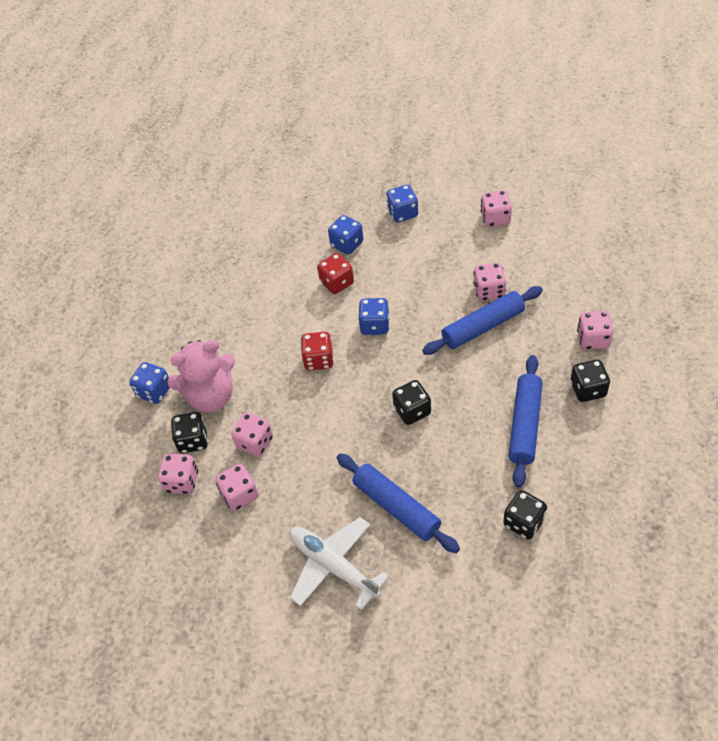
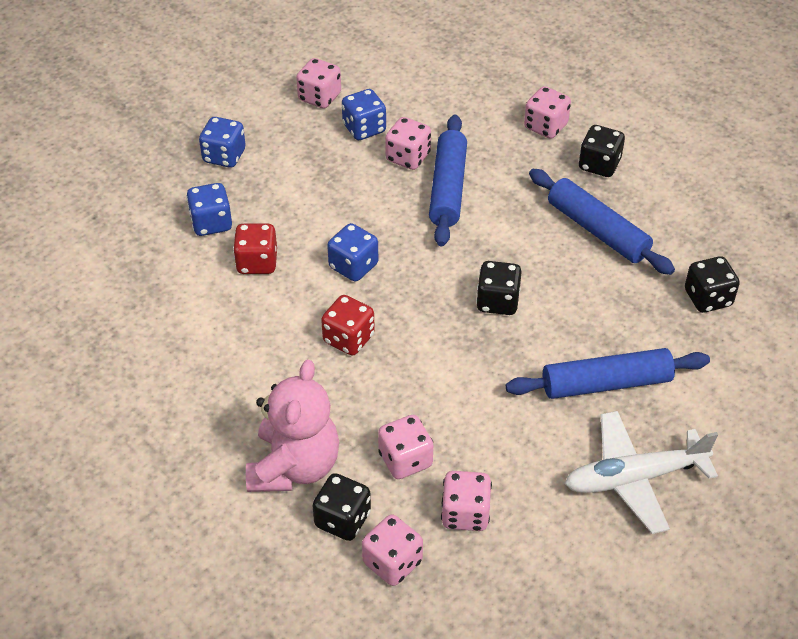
camera: 60 degrees left, 5 degrees down
(154, 391) = (225, 521): blue dice -> blue dice (364, 128)

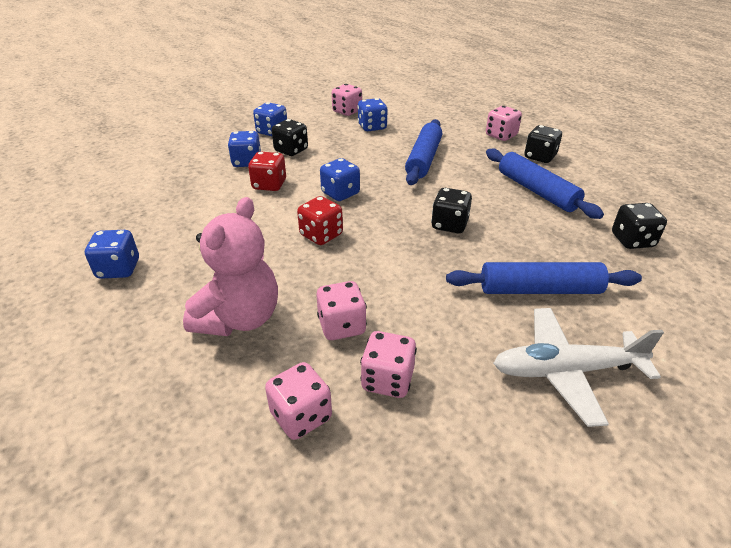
camera: 10 degrees right, 10 degrees down
(128, 422) = (118, 269): none -> blue dice
(342, 519) = (266, 368): black dice -> black dice (291, 150)
(408, 157) = (398, 142): pink dice -> none

